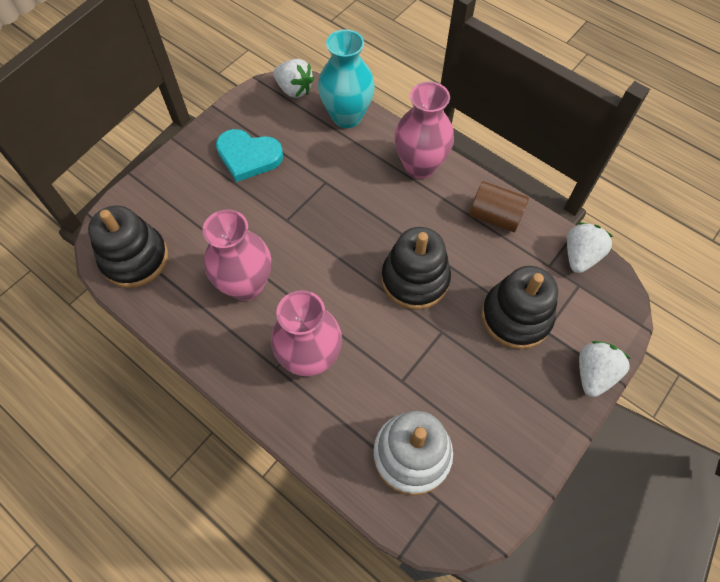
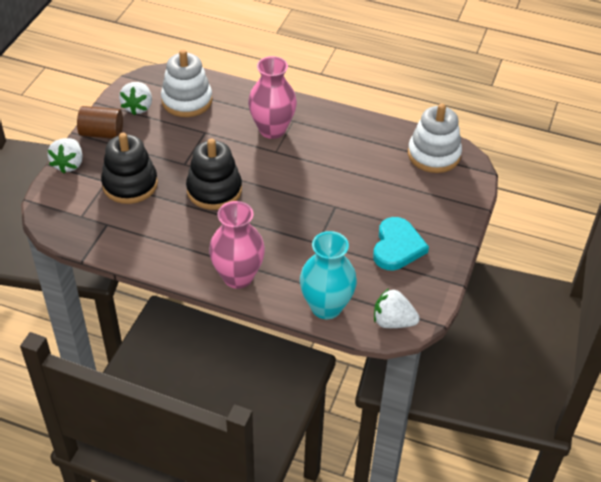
camera: 160 degrees right, 15 degrees down
(135, 259) = (434, 155): black stacking toy -> white stacking toy
(246, 285) = (340, 158): pink vase -> none
(248, 156) = (397, 247): turquoise heart -> turquoise heart turned 105 degrees clockwise
(495, 217) = (159, 250): brown cylinder -> brown cylinder (102, 133)
(580, 256) = (80, 237): white strawberry -> white strawberry (138, 107)

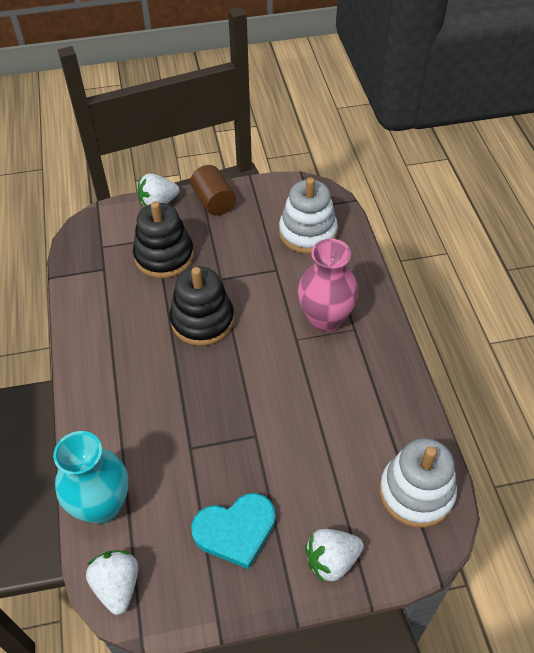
camera: 60 degrees right, 5 degrees up
(138, 107) = (268, 205): white strawberry -> white strawberry (331, 560)
(238, 277) = (98, 403): pink vase -> none

